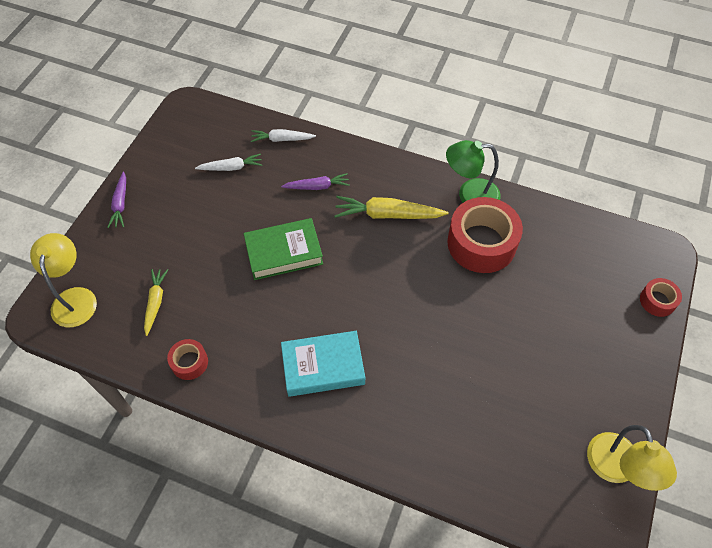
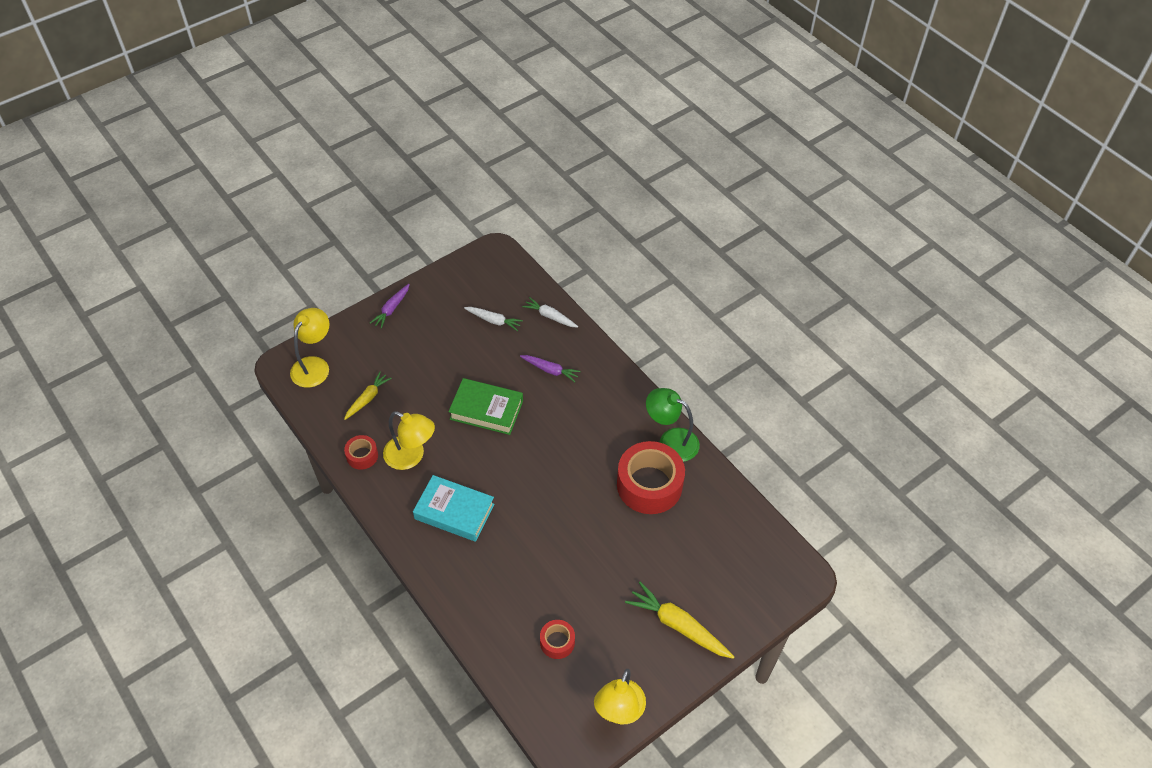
camera: 30 degrees right, 5 degrees down
(241, 336) = (411, 456): none -> yellow lamp
(387, 215) = (589, 422): yellow carrot -> yellow carrot (678, 625)
(657, 301) = (762, 610): red tape -> red tape (557, 642)

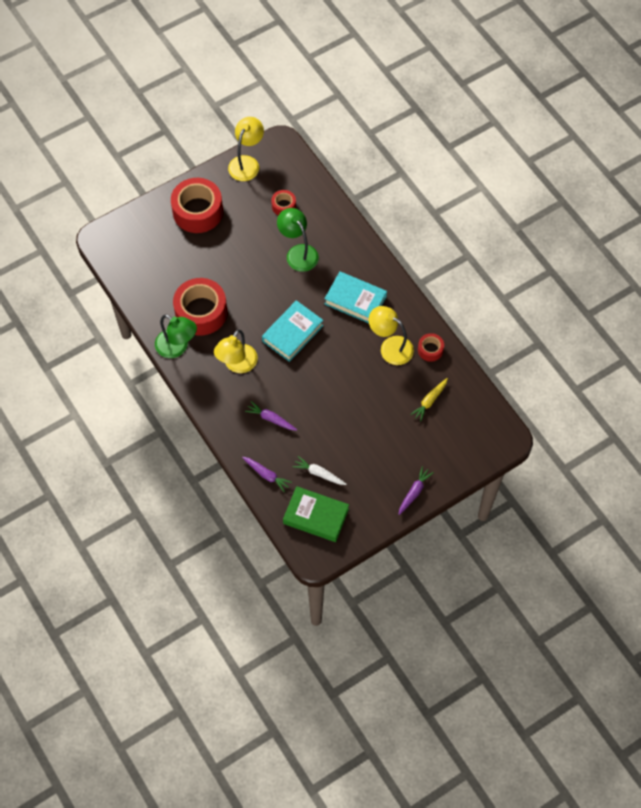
camera: 175 degrees left, 10 degrees up
(314, 365) = (479, 436): yellow lamp -> yellow lamp (237, 364)
(486, 410) = (328, 384): green book -> green book (316, 516)
(532, 466) = (292, 333): none -> turquoise book
(532, 572) = (298, 252): none -> green lamp
(550, 316) = (266, 475): white carrot -> purple carrot
(678, 625) = (198, 211): yellow carrot -> red tape

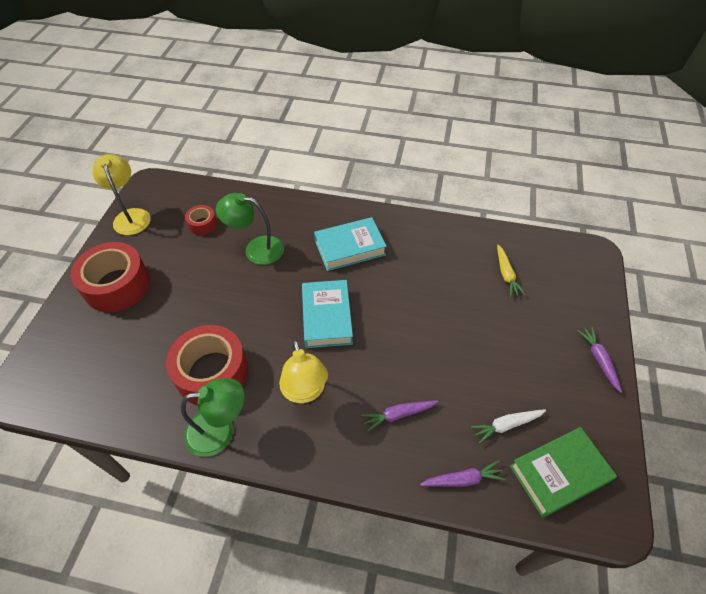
camera: 45 degrees left, 10 degrees down
(390, 347) = (422, 260): yellow lamp -> none
(430, 350) = (455, 237): red tape -> none

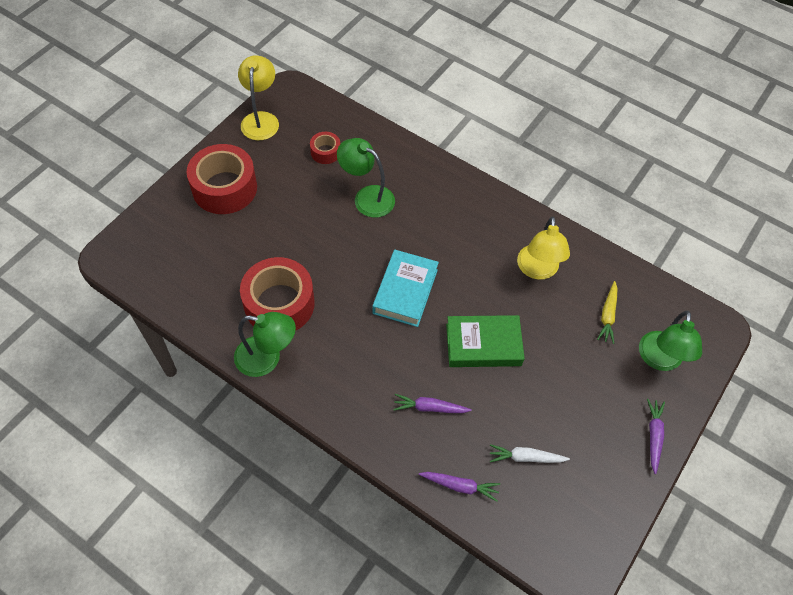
camera: 20 degrees right, 5 degrees up
(305, 392) = (354, 353): yellow lamp -> yellow lamp (537, 270)
(350, 248) = (460, 229): turquoise book -> none
(559, 474) = (551, 519): green book -> green book (483, 345)
(566, 295) = (660, 360): none -> green lamp

